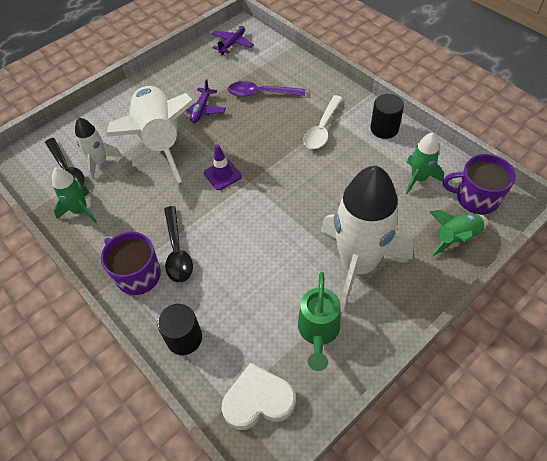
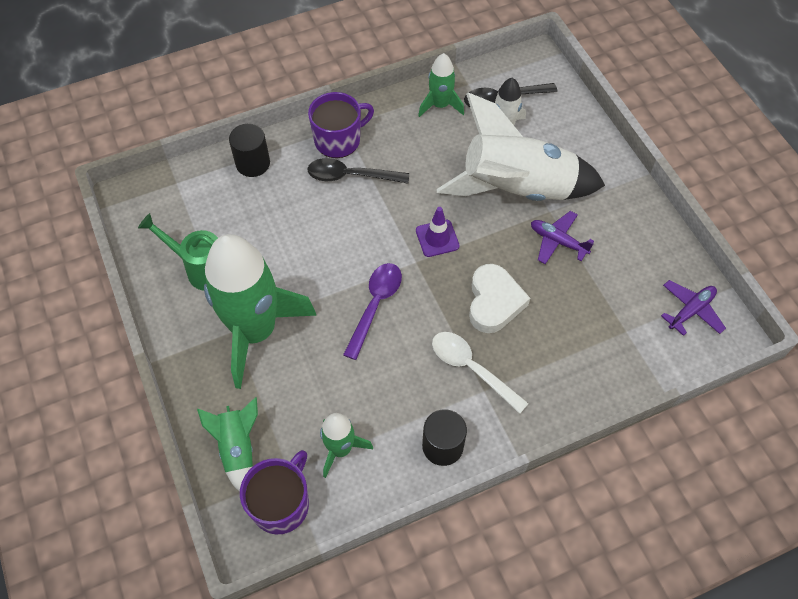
camera: 105 degrees right, 5 degrees up
(232, 44) = (690, 311): purple plane -> purple plane turned 90 degrees counterclockwise
(258, 400) = (167, 203): white heart -> white heart (494, 302)
(261, 93) = (567, 317): purple spoon -> purple spoon (375, 306)
(358, 264) = (255, 331): white rocket -> green rocket

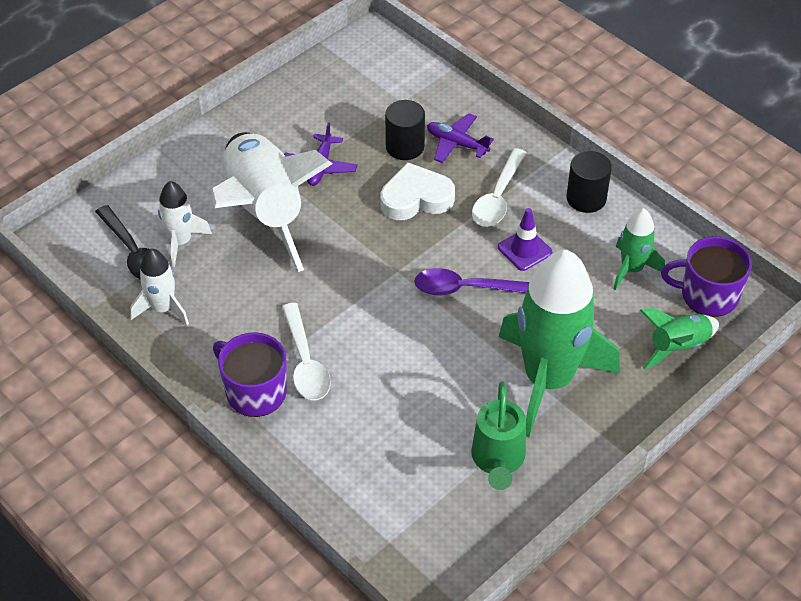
camera: 110 degrees left, 10 degrees down
(253, 163) = (326, 468): black cylinder -> black cylinder (405, 147)
(351, 176) = (305, 362): black spoon -> white spoon
(437, 238) = (359, 261): purple traffic cone -> purple traffic cone (524, 250)
(440, 105) = (163, 308): green rocket -> white rocket
(690, 311) = (359, 64): purple plane -> purple plane (457, 144)

